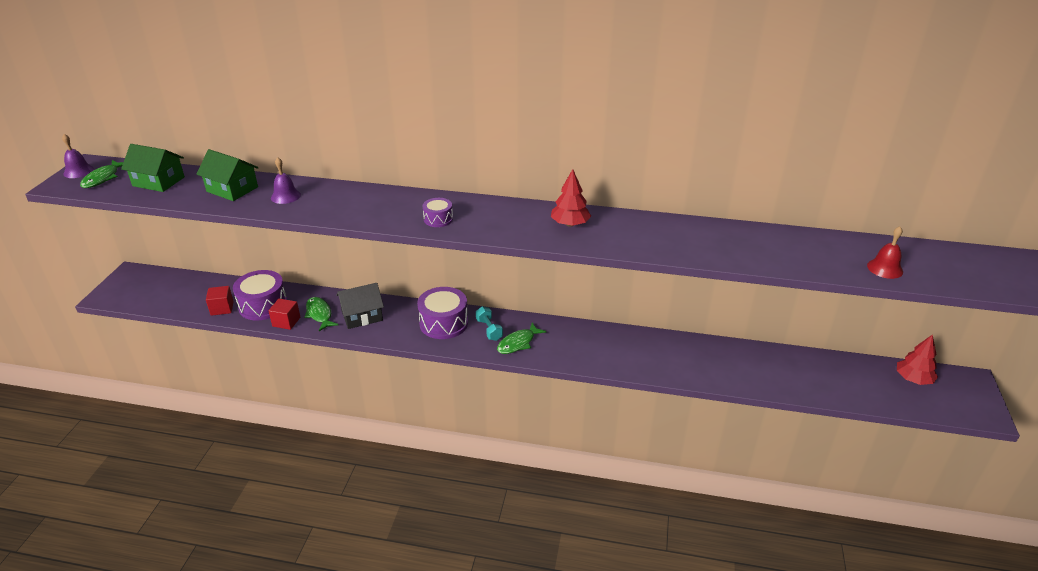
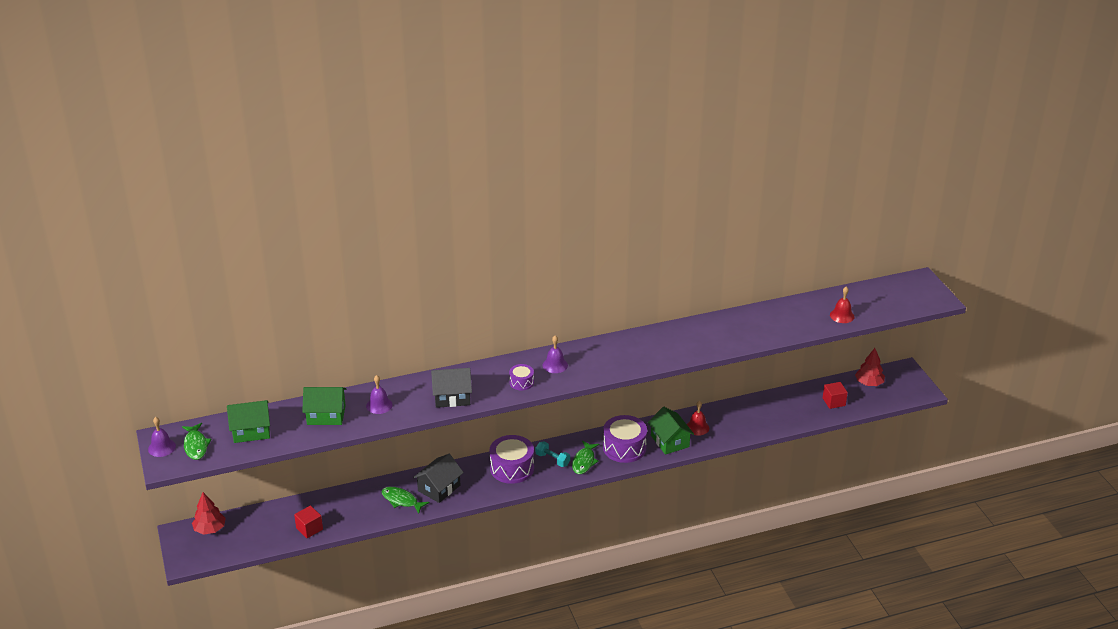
camera: 30 degrees left, 0 degrees up
(263, 305) = (343, 512): purple drum -> purple drum (624, 448)
(286, 322) = (380, 517): red cube -> red cube (834, 402)
(357, 210) = (452, 397): none -> black house
(489, 214) = (555, 365): none -> purple bell
(570, 224) = (619, 352): red tree -> red tree (210, 529)
(624, 356) = (670, 441): none -> green house
(666, 353) = (697, 427): none -> red bell

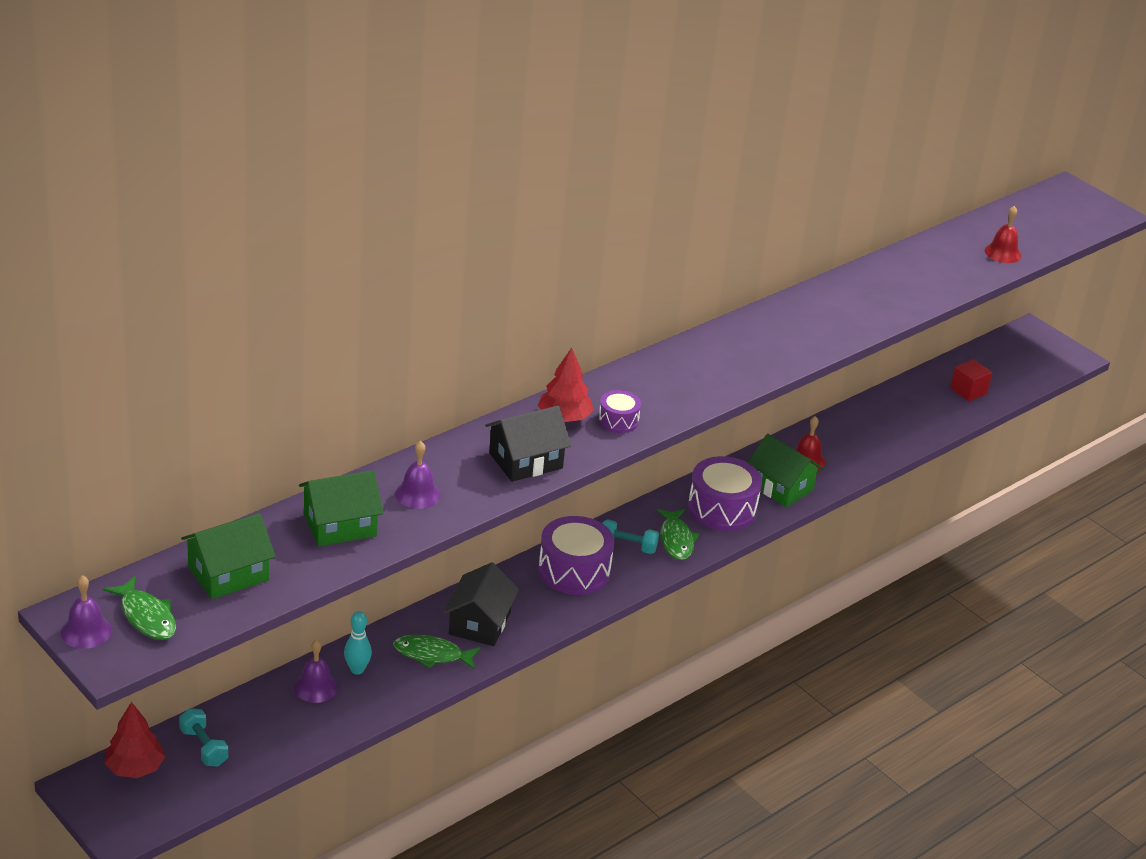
camera: 25 degrees left, 0 degrees up
(251, 526) = (204, 747): none -> turquoise dumbbell
(309, 529) = (307, 731): red cube -> none
(356, 500) = (357, 669): none -> turquoise bowling pin
(555, 365) = (651, 386): purple bell -> purple bell (315, 687)
(869, 383) = (997, 357): red tree -> red tree (564, 417)

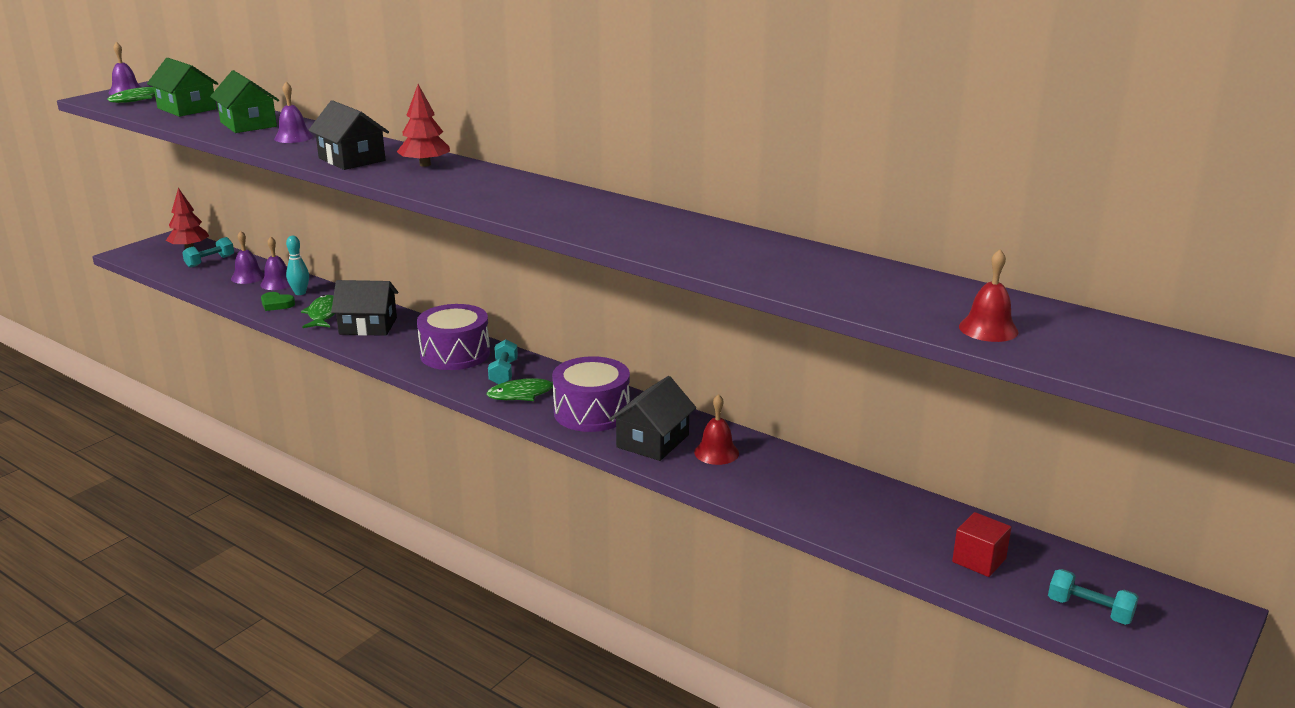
camera: 80 degrees right, 10 degrees down
(280, 712) = (248, 277): none -> purple bell
(384, 690) = (276, 304): none -> green heart
(618, 420) = (430, 180): purple drum -> none
(781, 487) = (653, 441): green house -> black house
(1024, 370) = (1089, 610): none -> turquoise dumbbell

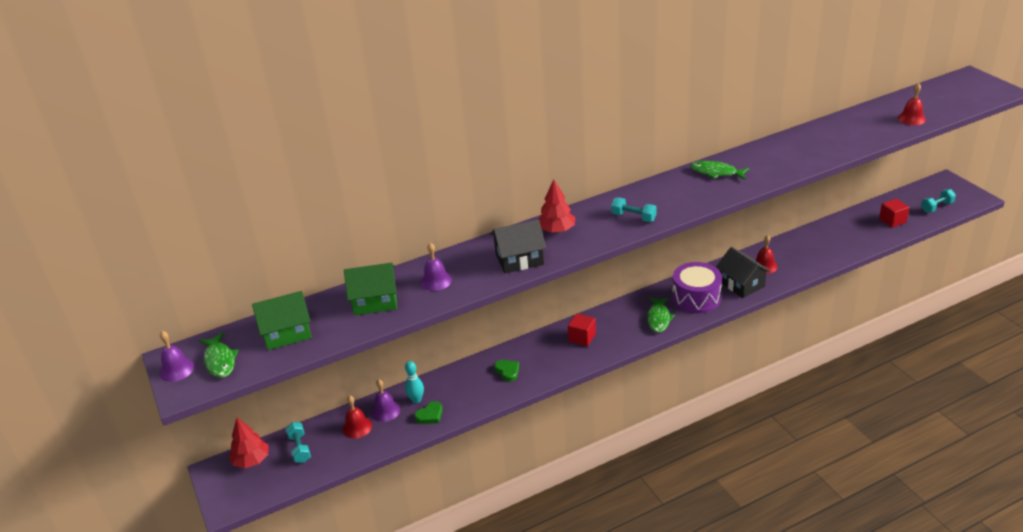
camera: 60 degrees left, 10 degrees up
(248, 277) = (357, 427): purple bell -> red bell
(323, 314) = (469, 392): green fish -> green fish (716, 172)
(368, 326) = (507, 371): black house -> green heart
(455, 354) = (582, 337): purple drum -> red cube
(503, 373) = (623, 322): turquoise dumbbell -> turquoise dumbbell (633, 217)

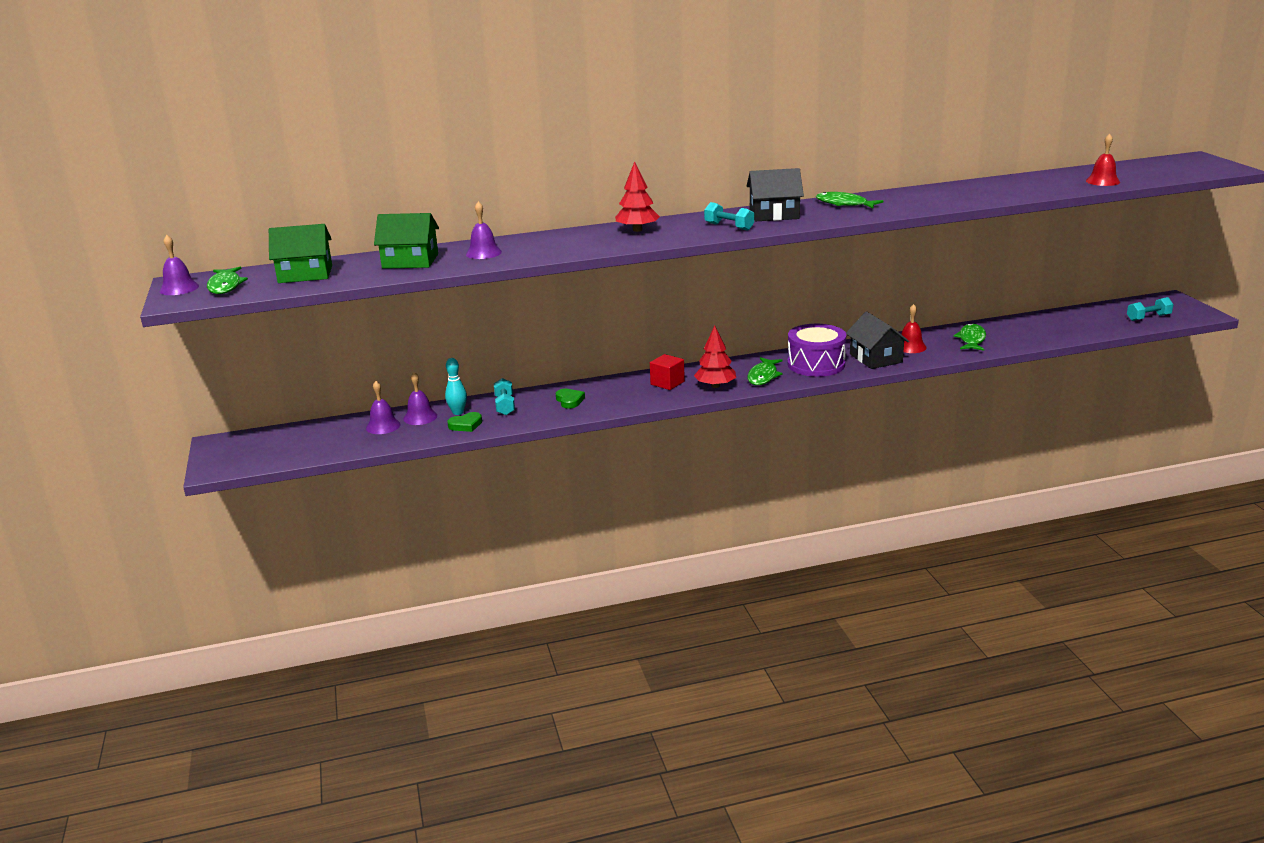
camera: 10 degrees right, 10 degrees down
(251, 460) = (259, 439): red tree -> red tree (715, 386)
(300, 448) = (314, 436): turquoise dumbbell -> turquoise dumbbell (505, 406)
(357, 427) = (383, 426): red bell -> purple bell
(519, 259) = (583, 245): black house -> black house (774, 214)
(809, 251) = (971, 339): none -> green fish
(892, 220) = (1086, 324): red cube -> none

